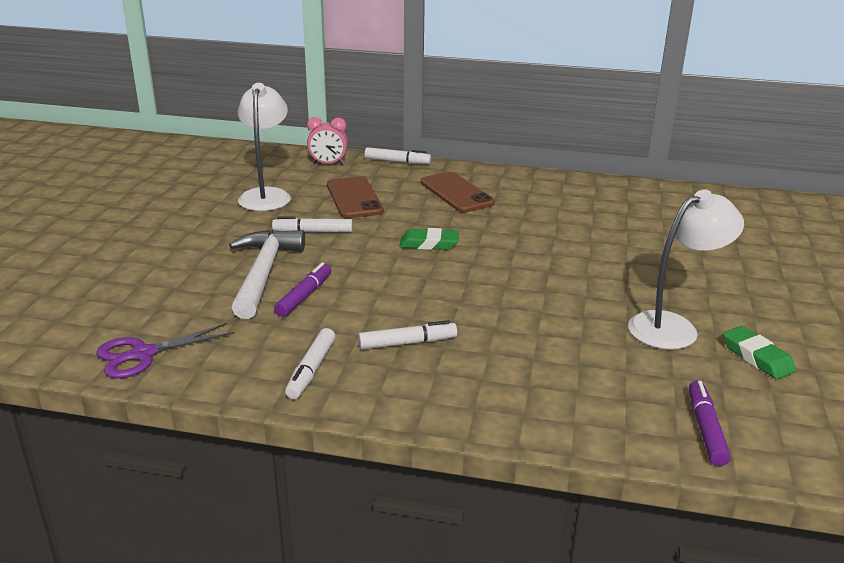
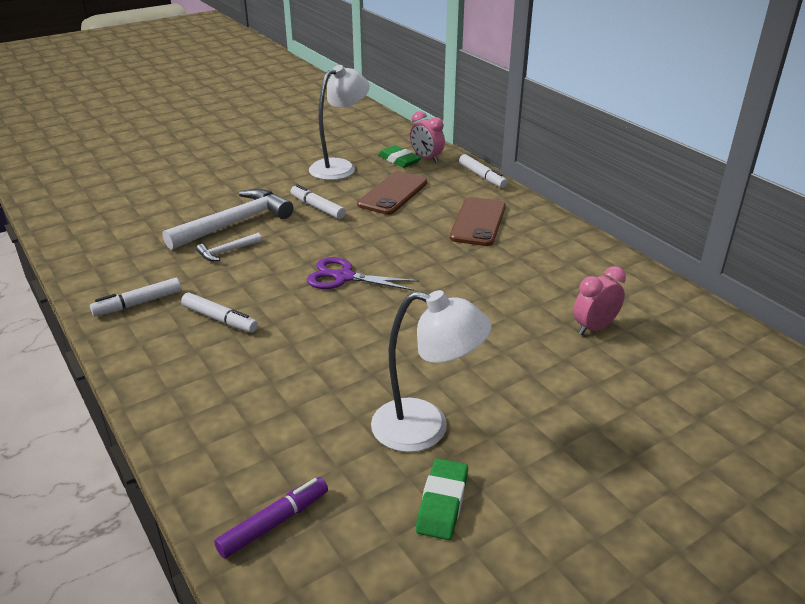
camera: 45 degrees right, 5 degrees up
(143, 354) = (87, 243): purple scissors -> purple scissors (344, 277)
(304, 296) = (227, 251): purple marker -> white hammer
(429, 244) = (376, 254): green eraser -> green eraser (399, 160)
(645, 224) = (594, 328): none -> pink clock

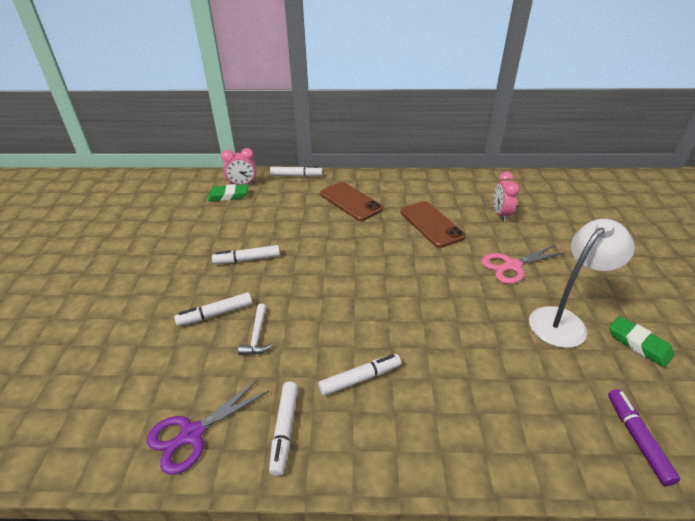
camera: 55 degrees left, 5 degrees up
(235, 223) = (215, 314): white hammer -> white marker
(340, 167) = (199, 224): white lamp -> none
(344, 277) = (361, 285): purple scissors -> purple scissors (192, 434)
(393, 193) = (272, 218): brown phone -> brown phone (431, 224)
(490, 364) = (512, 266): none -> pink scissors

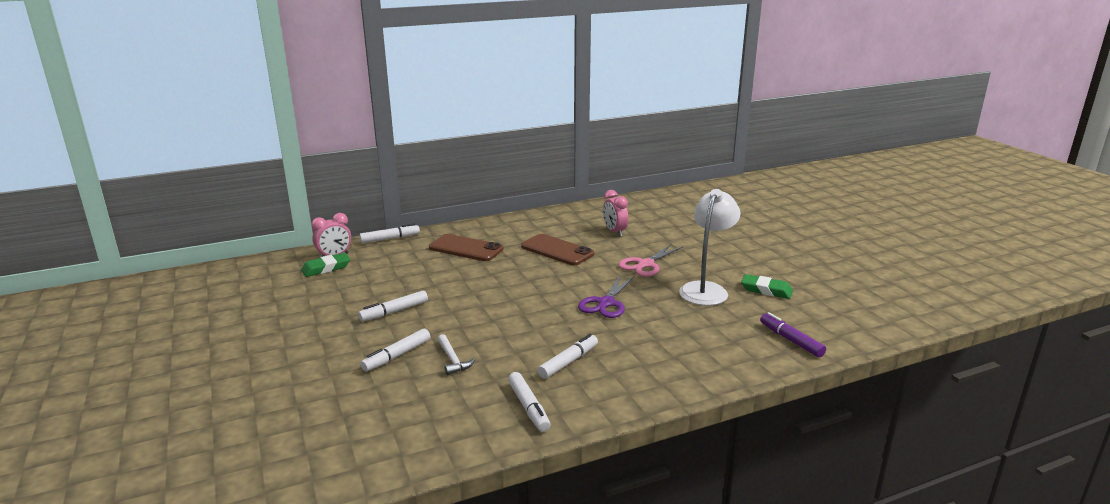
camera: 25 degrees left, 15 degrees down
(192, 434) = (447, 432): purple scissors -> purple scissors (606, 303)

